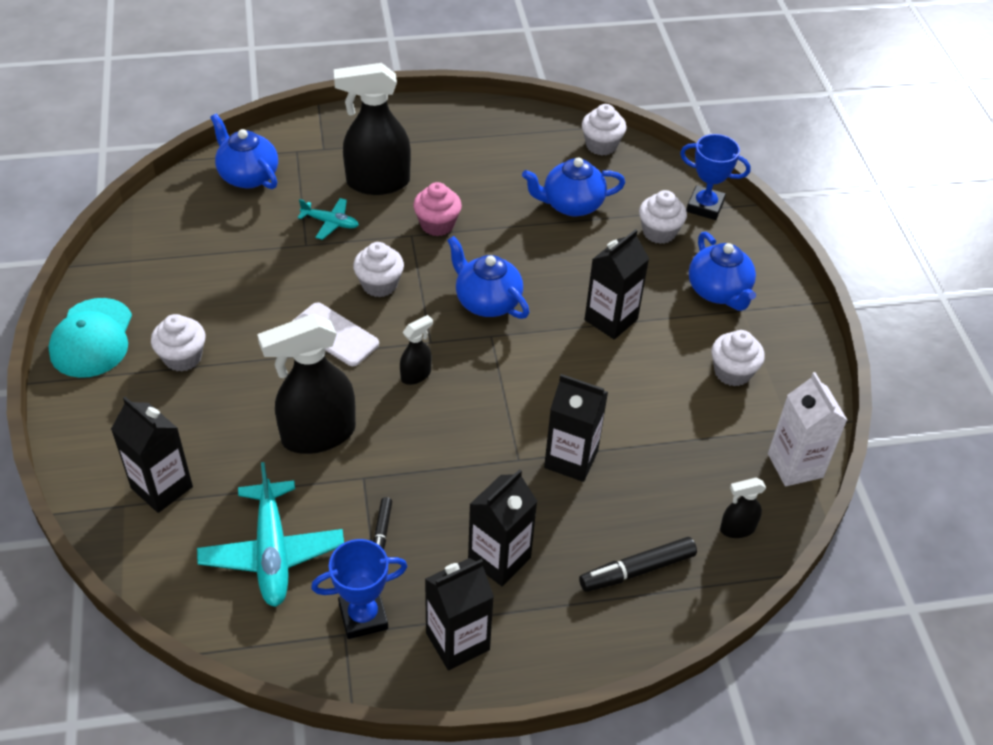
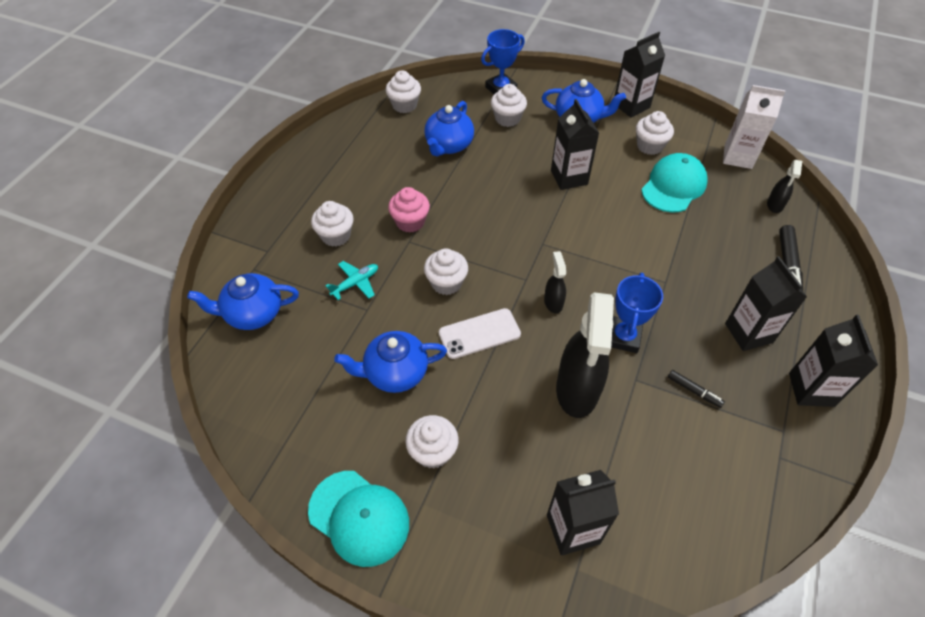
camera: 55 degrees left, 5 degrees up
(272, 552) = (681, 473): turquoise plane -> none
(363, 616) = (768, 438): blue trophy -> blue trophy (623, 337)
(377, 182) = (336, 235): black spray bottle -> white cupcake
(487, 301) = (508, 230): blue teapot -> blue teapot (395, 373)
(571, 459) = (680, 255): black carton -> black carton (631, 106)
(681, 418) = (673, 186): none -> turquoise cap

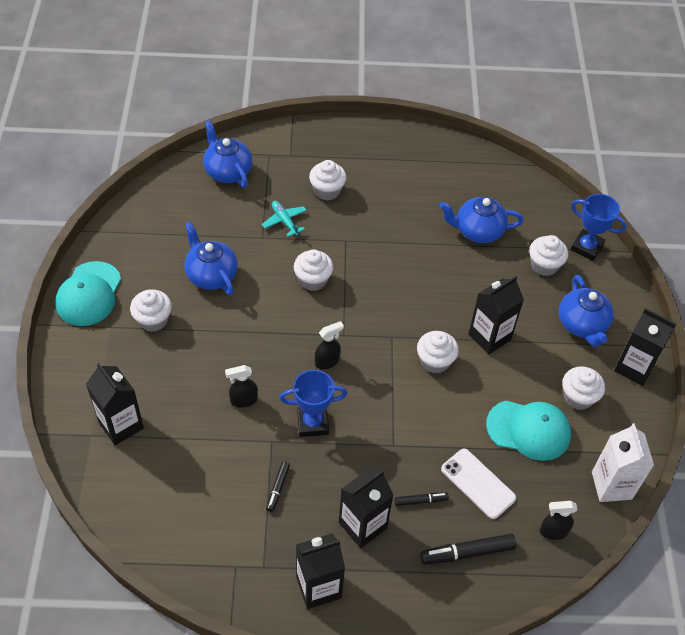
camera: 65 degrees right, 0 degrees up
(355, 283) = (284, 221): turquoise plane -> turquoise plane turned 150 degrees counterclockwise
(404, 105) = (513, 181): white cupcake -> white cupcake (435, 361)
(410, 222) = (367, 234): pink cupcake -> none
(479, 333) = (271, 318): white phone -> white phone (478, 483)
(577, 390) = (243, 400): black spray bottle -> black spray bottle, size x0.47
(730, 281) = (420, 501): none -> black marker

